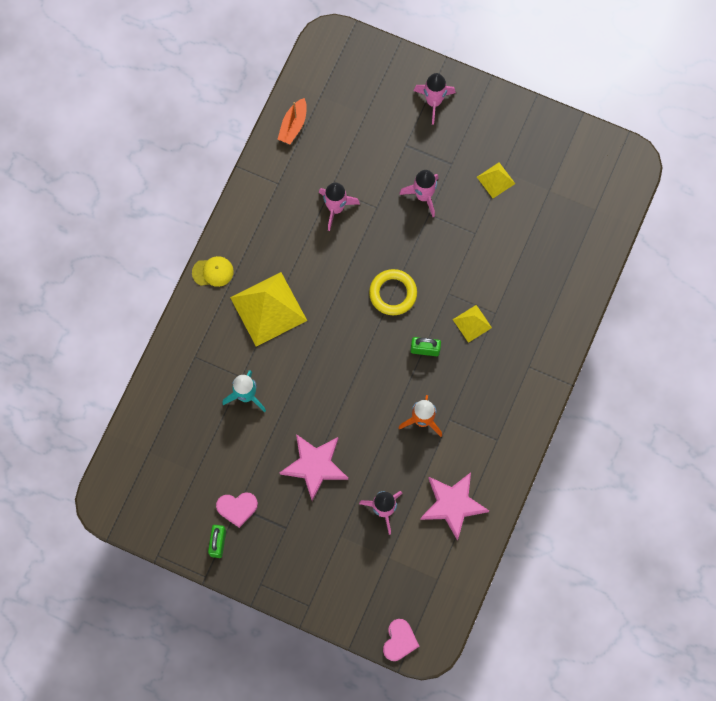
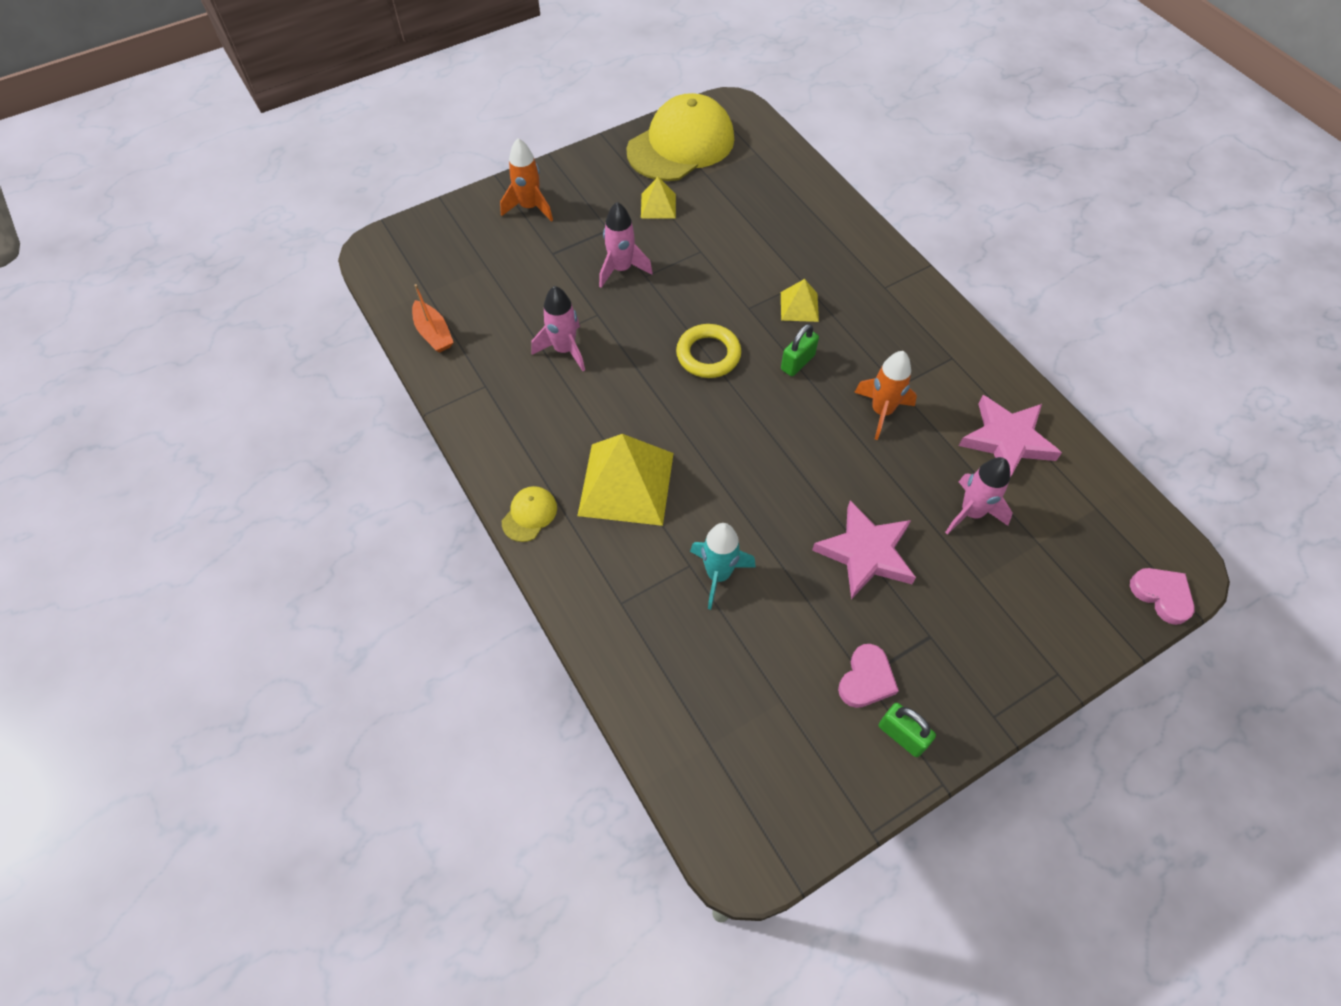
camera: 55 degrees left, 15 degrees down
(434, 102) = (530, 207): pink rocket -> orange rocket
(565, 155) = (681, 145): none -> yellow cap

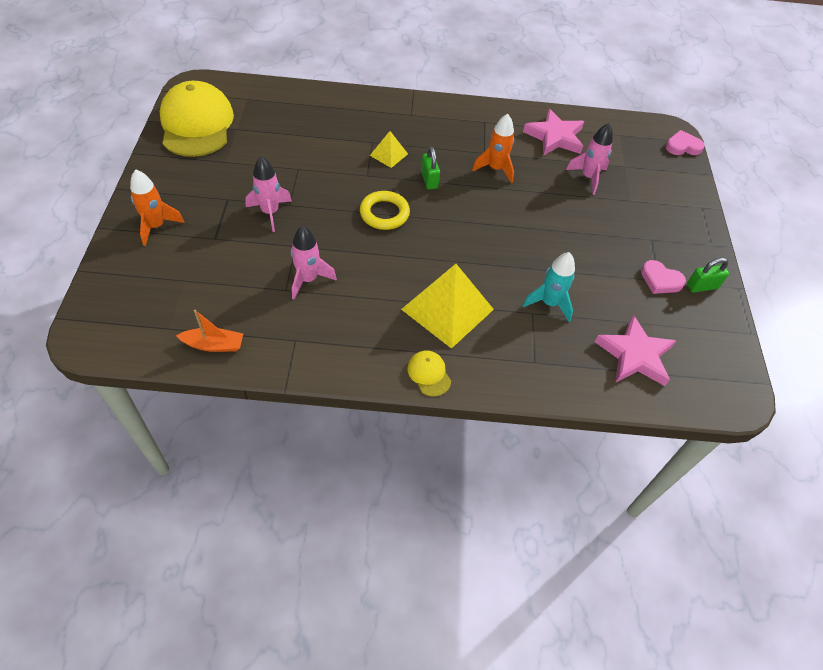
camera: 60 degrees left, 5 degrees down
(658, 206) = (236, 165): yellow pyramid -> none
(866, 553) = (582, 232): pink star -> pink star (635, 355)
(866, 679) = (660, 280): pink heart -> pink heart turned 150 degrees clockwise

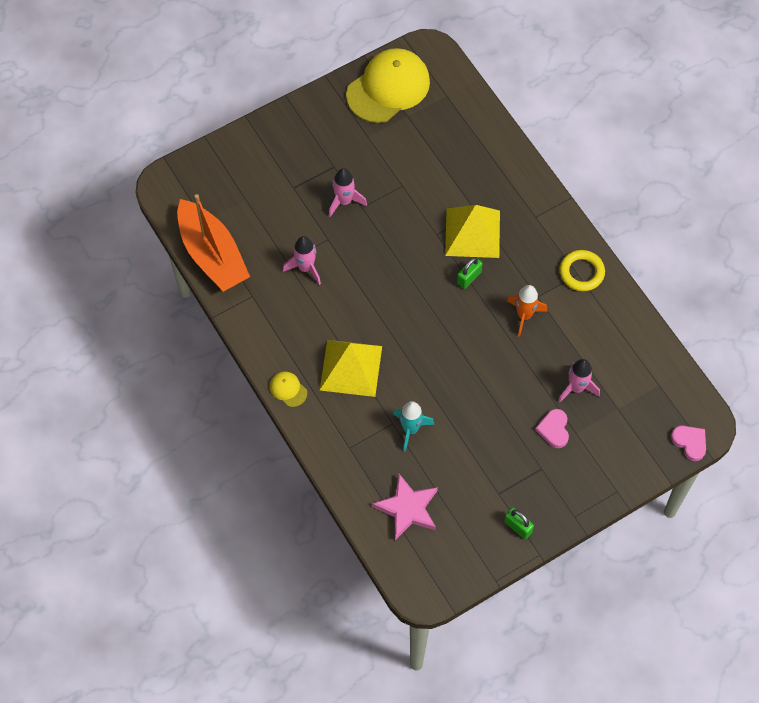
camera: 60 degrees right, 10 degrees up
(156, 226) = (274, 147): orange rocket -> none
(214, 345) = (212, 254): orange boat -> orange boat, size x2.27
(384, 213) = (406, 272): yellow ring -> yellow ring (581, 272)
(388, 154) = (472, 232): yellow pyramid -> yellow pyramid, size x2.02
(429, 374) = (288, 389): yellow cap -> yellow cap turned 75 degrees counterclockwise
(554, 137) = (607, 336): pink star -> none
(660, 280) = (499, 494): pink heart -> pink heart (554, 429)

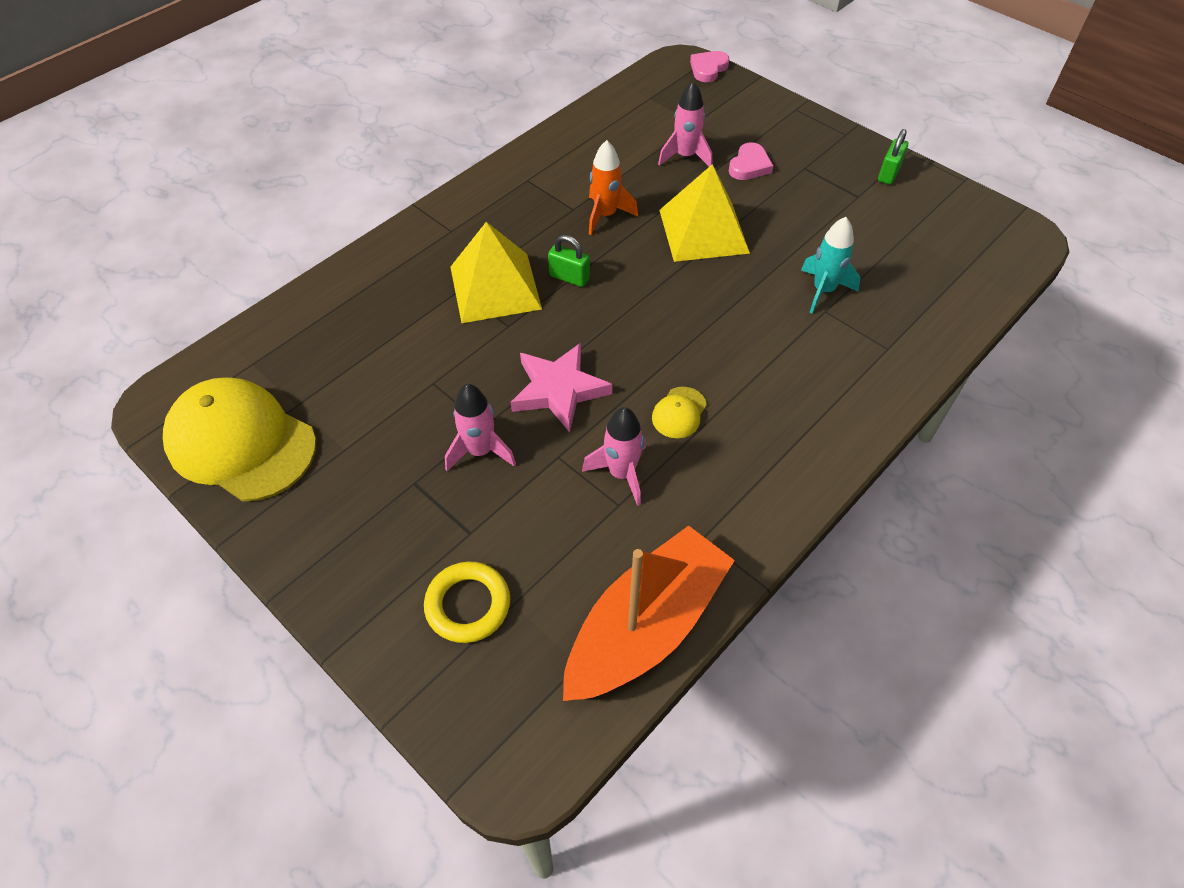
camera: 105 degrees left, 10 degrees down
(288, 389) = (841, 442): yellow cap -> yellow cap (679, 413)
(350, 368) = (767, 375): yellow pyramid -> yellow pyramid (703, 231)
(407, 509) = (933, 271): pink star -> pink star (559, 390)
(554, 429) = (749, 166): pink heart -> pink heart turned 45 degrees counterclockwise
(581, 272) = (524, 177): yellow ring -> yellow ring (468, 605)

